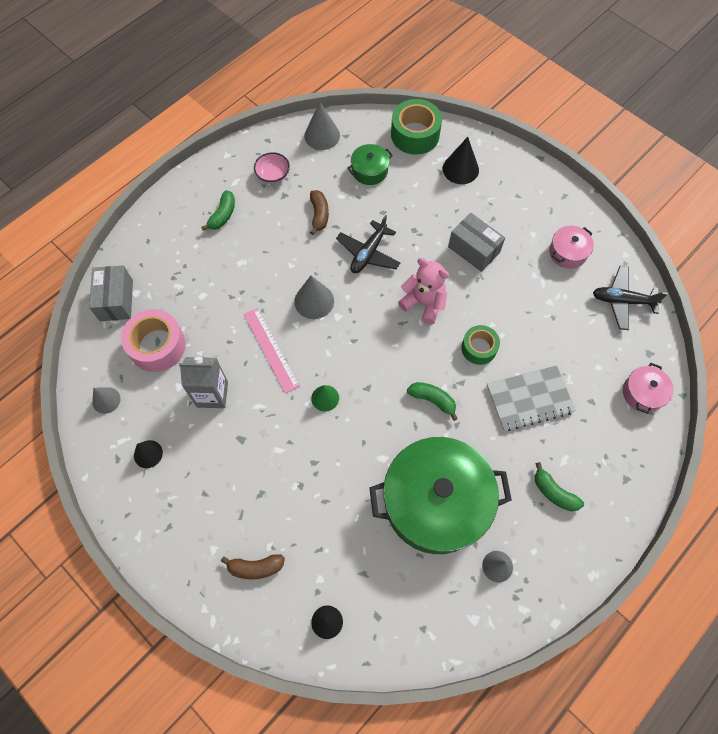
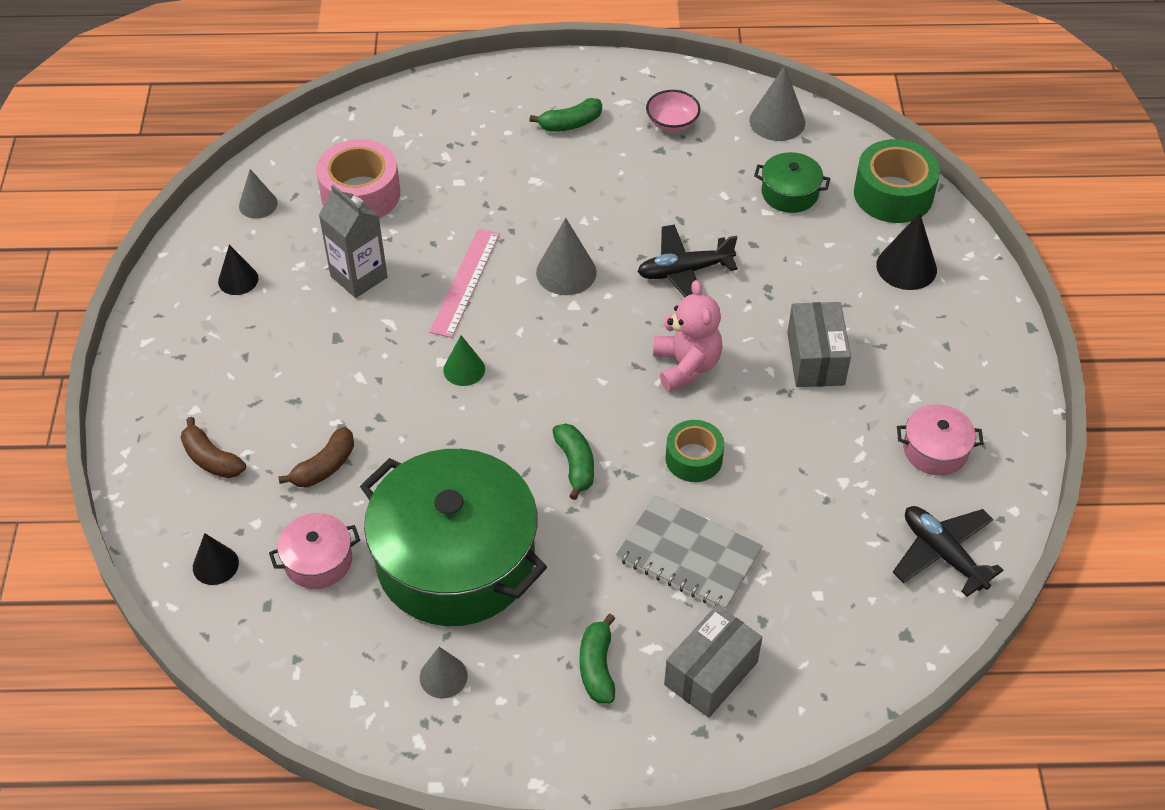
camera: 45 degrees right, 15 degrees down
(116, 300) = (372, 125): grey box -> grey box (711, 673)
(319, 215) = (675, 195): brown banana -> brown banana (324, 467)
(642, 393) = (840, 667): pink pot -> pink pot (318, 560)

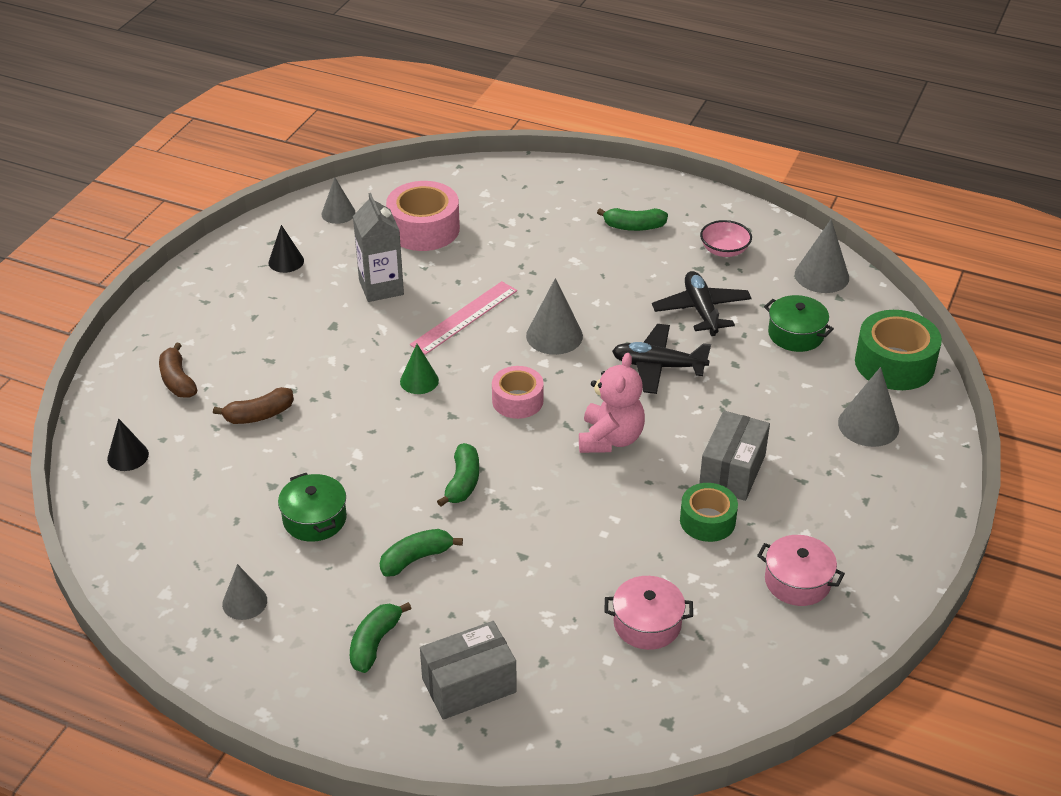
camera: 25 degrees right, 10 degrees down
(318, 560) = (207, 481): pink pot -> pink pot (647, 624)
(455, 560) = (314, 519): green pot -> green pot, size x0.43
(574, 356) = (517, 401): none -> pink tape
(581, 563) = (416, 558): none -> green banana
(688, 555) = (512, 586): grey notebook -> none
(693, 458) = (568, 512): green tape -> green tape (707, 521)
(906, 267) = (868, 425): black cone -> grey cone
(943, 554) = (748, 669): black plane -> black plane (701, 310)

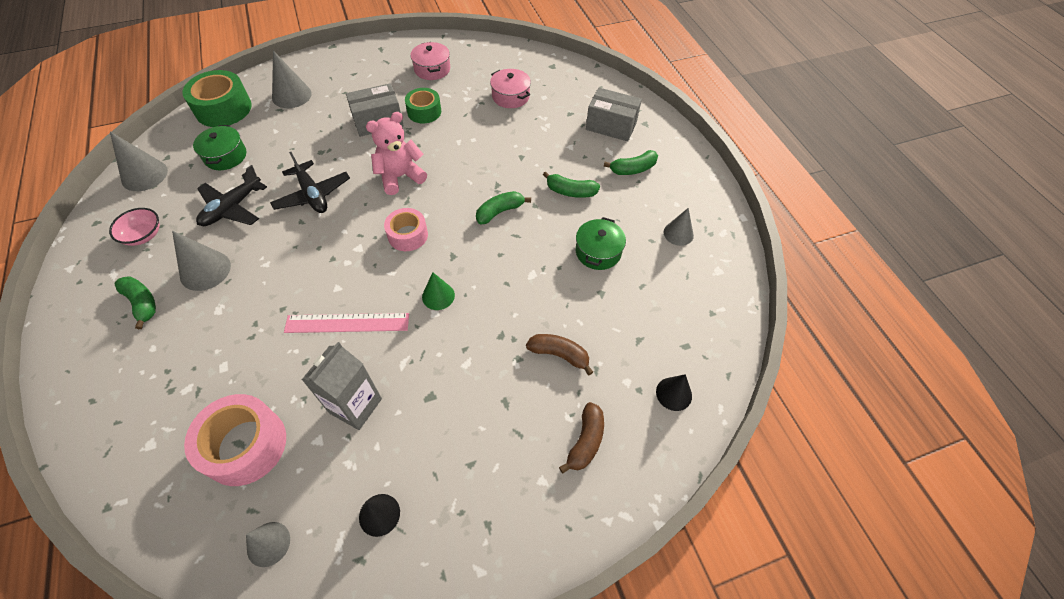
camera: 135 degrees left, 15 degrees up
(554, 335) = (324, 260): grey cone -> grey cone (205, 270)

